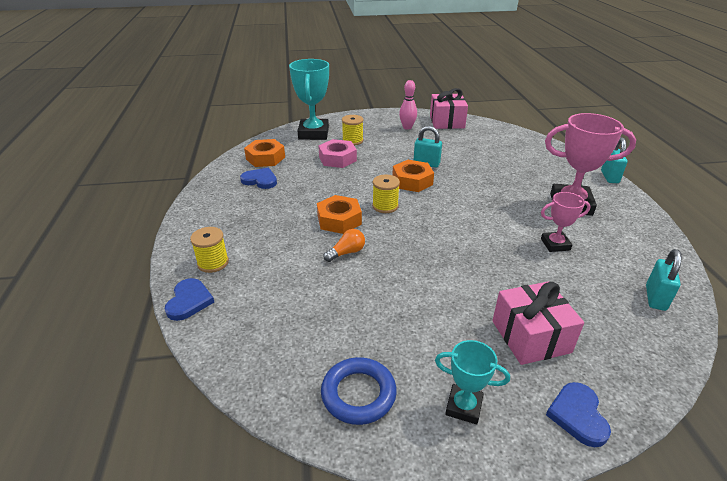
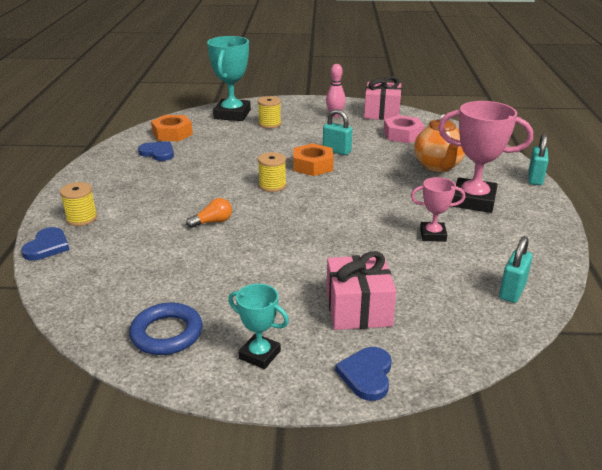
camera: 10 degrees right, 5 degrees down
(337, 158) = (245, 139): pink nut -> pink nut (402, 135)
(339, 220) = (219, 194): orange nut -> none
(522, 171) = (438, 166): none -> orange teapot

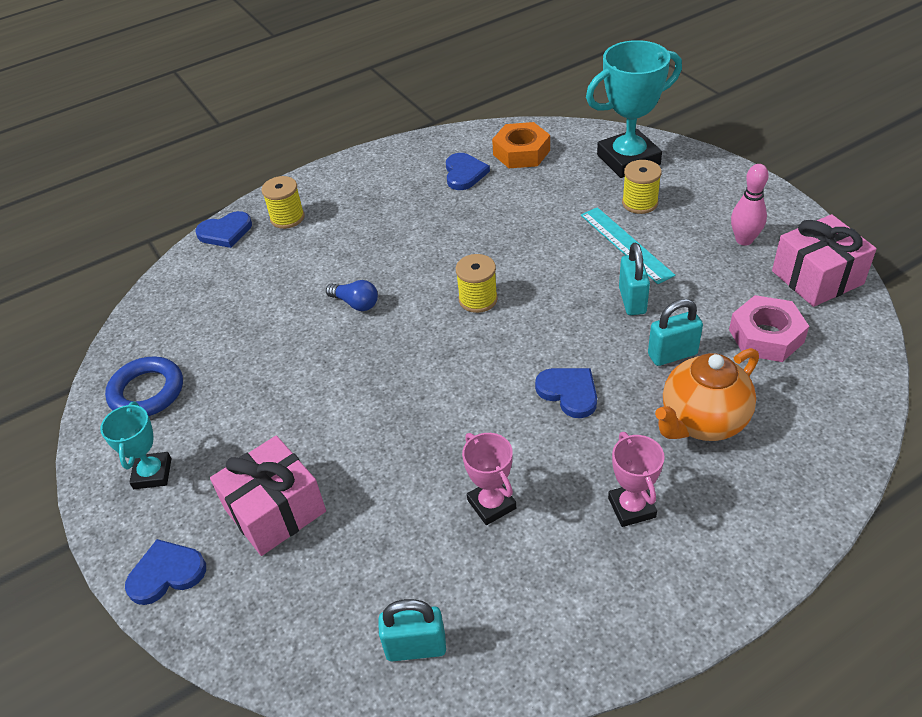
camera: 60 degrees right, 15 degrees up
(213, 222) = (356, 303): orange light bulb -> blue light bulb
(294, 138) = (626, 244): none -> turquoise ruler
(313, 166) = (565, 303): orange nut -> none
(379, 188) = (569, 392): none -> blue heart
(473, 200) = (631, 507): pink trophy -> pink trophy, size x0.55
(535, 179) = (789, 556): turquoise padlock -> turquoise padlock (672, 354)

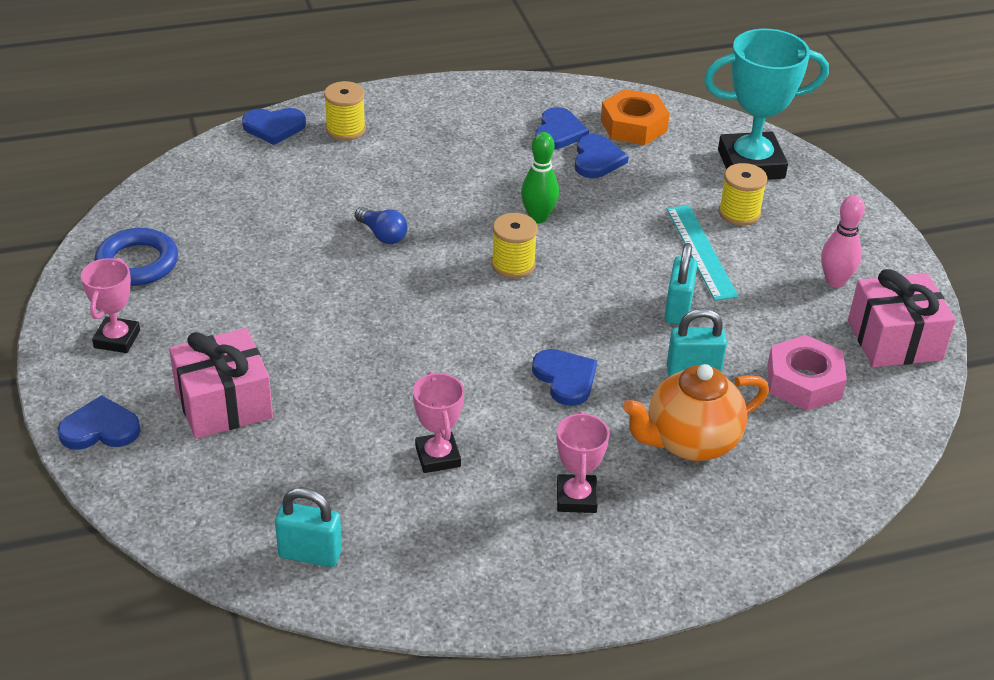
camera: 10 degrees right, 5 degrees down
(152, 473) = (117, 339): turquoise trophy -> pink trophy
(480, 251) = (538, 217): none -> green bowling pin
(505, 188) = (597, 159): none -> blue heart

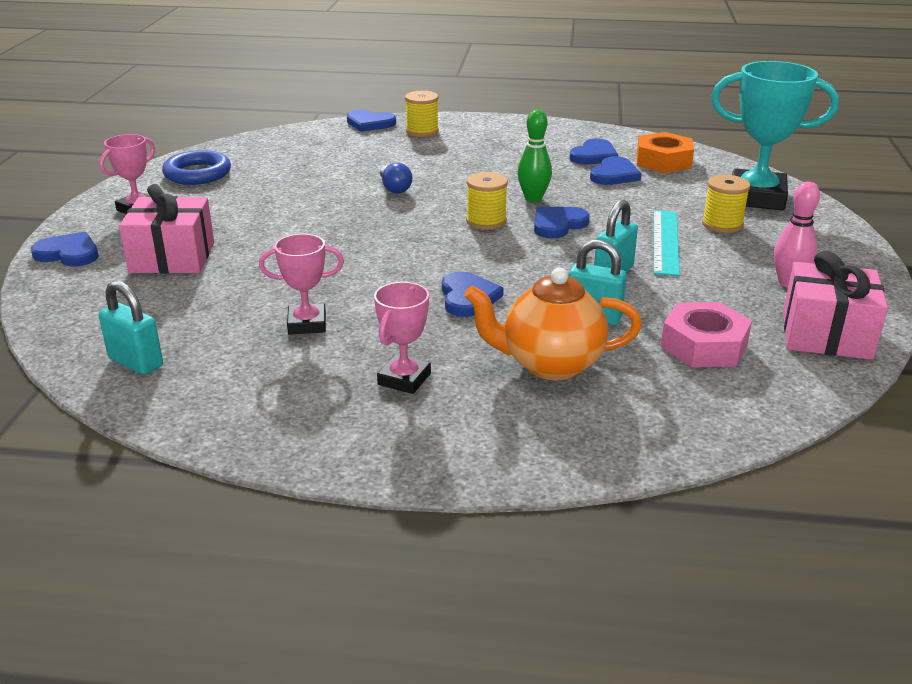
camera: 25 degrees right, 10 degrees down
(437, 456) = (307, 324): pink trophy -> pink trophy turned 75 degrees clockwise
(586, 252) = (558, 224): none -> blue heart

